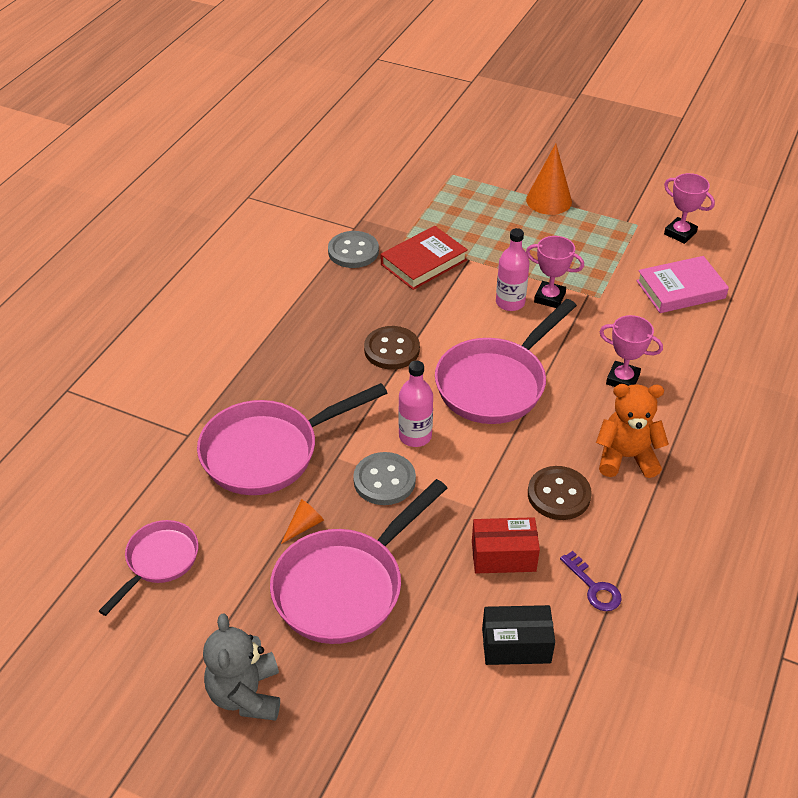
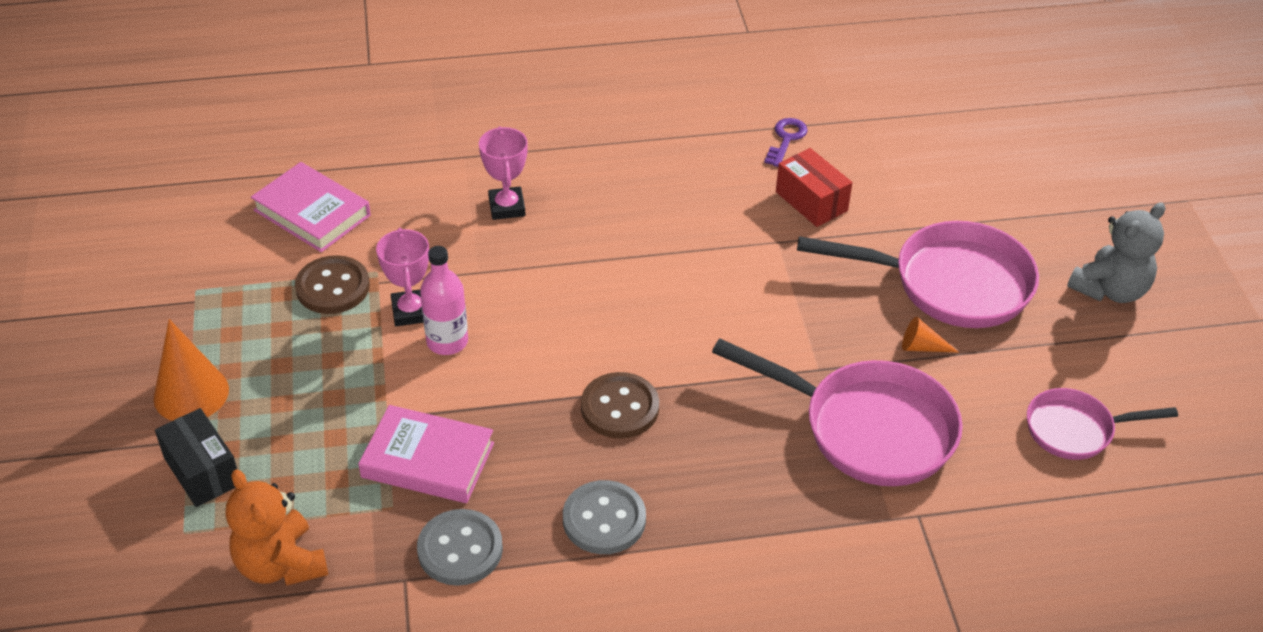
camera: 125 degrees left, 0 degrees up
(384, 480) = (810, 318): grey button -> grey button (604, 519)
(415, 436) = (731, 323): pink bottle -> none
(423, 262) = (428, 460): red book -> pink book
(496, 383) = (597, 296): pink pan -> none
(516, 645) = (888, 160): black box -> black box (202, 471)
(559, 495) = (706, 194): brown button -> brown button (333, 287)
(626, 457) = (617, 169): orange teddy bear -> orange teddy bear (281, 564)
(680, 233) = (192, 247): pink trophy -> none

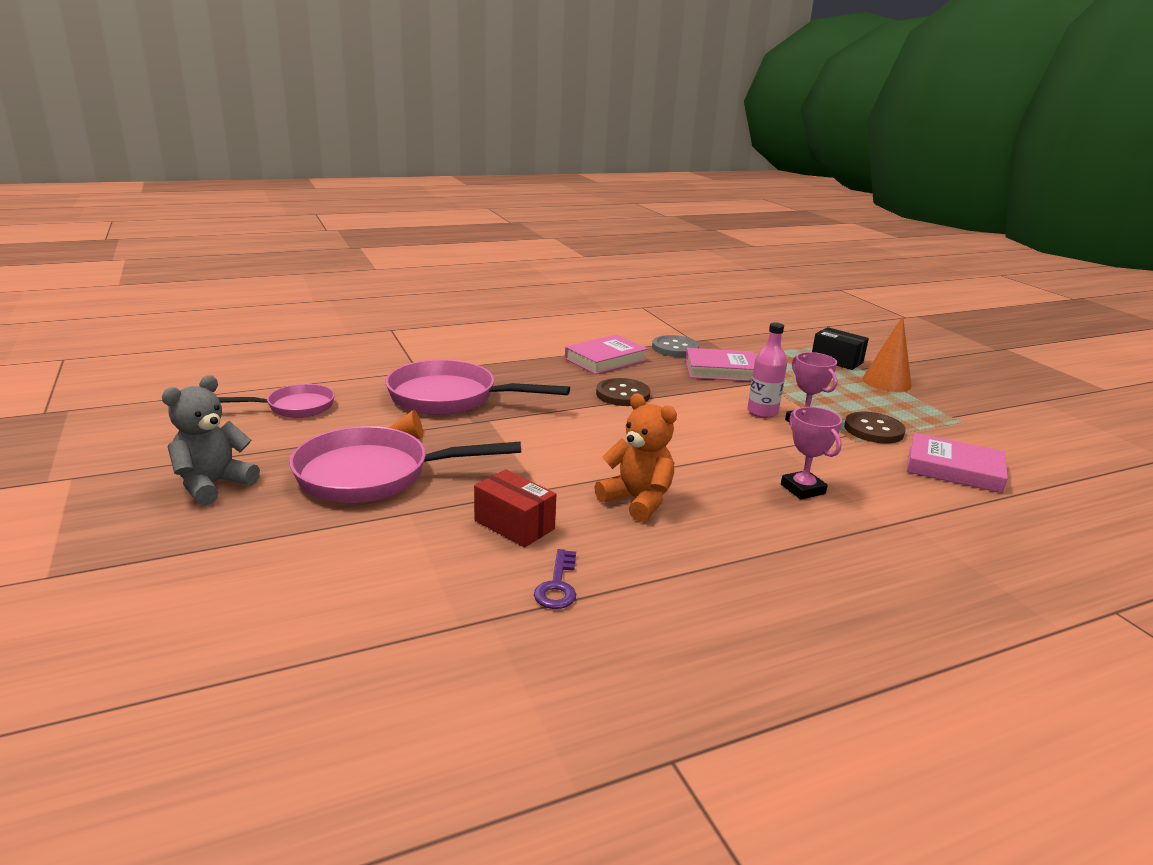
camera: 165 degrees right, 20 degrees down
(281, 564) = (758, 341): orange teddy bear -> orange teddy bear (637, 501)
(604, 519) = (605, 360): grey button -> pink book

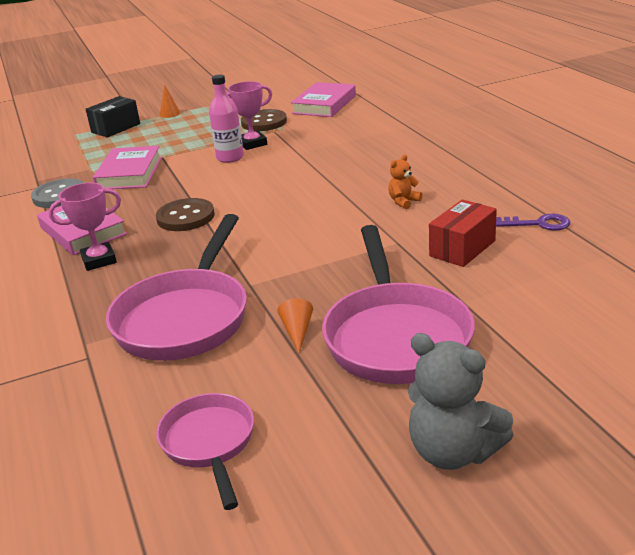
camera: 85 degrees left, 5 degrees up
(637, 501) = (403, 202): orange teddy bear -> orange teddy bear, size x0.52
(802, 489) = (366, 147): pink trophy -> pink trophy (99, 260)
(886, 382) = (170, 114): orange cone -> orange cone, size x0.51

